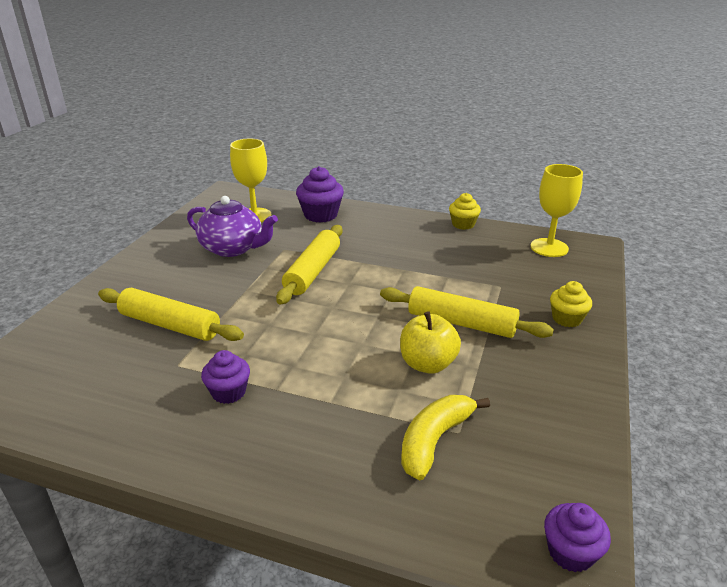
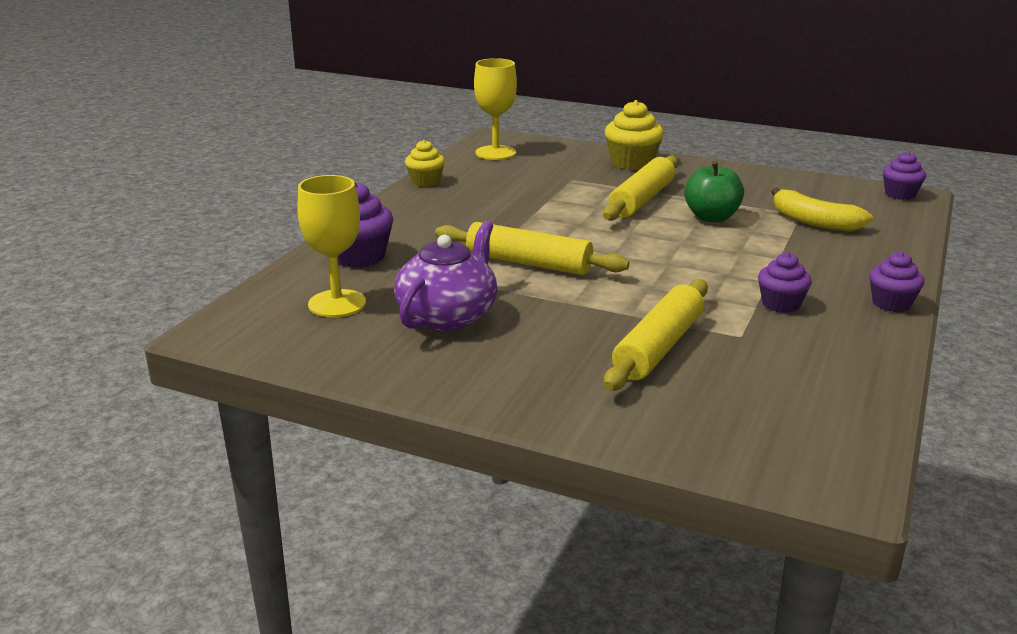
camera: 85 degrees left, 5 degrees down
(219, 471) = (891, 303): none -> purple cupcake
(427, 364) = (711, 217): yellow apple -> green apple
(567, 319) = (632, 163): yellow cupcake -> yellow cupcake, size x1.54

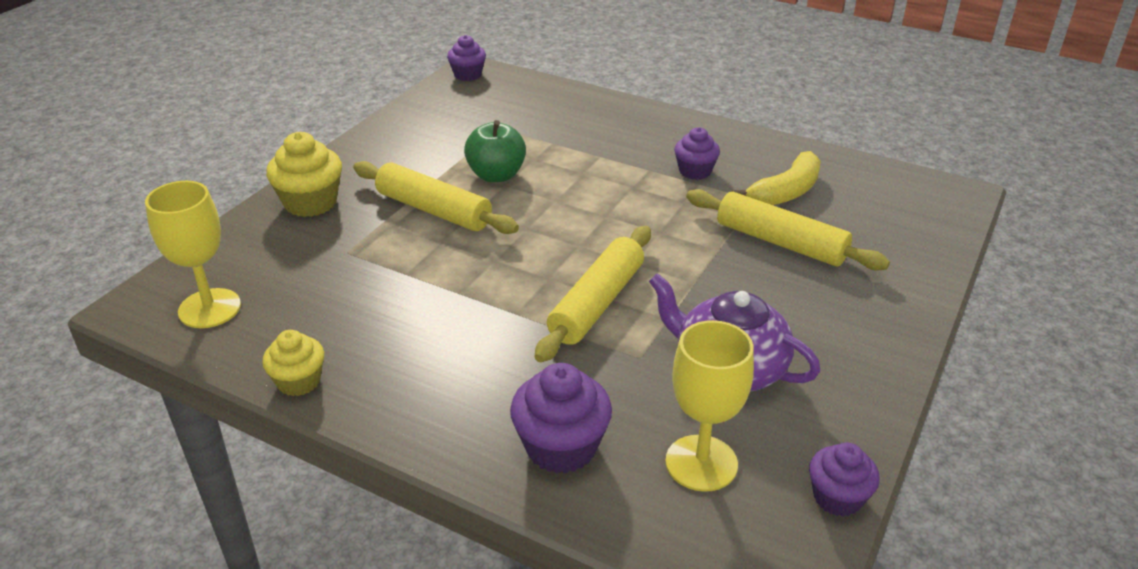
camera: 85 degrees left, 10 degrees up
(814, 222) = (521, 125): yellow banana -> yellow banana (785, 192)
(891, 303) = (692, 124): purple cupcake -> purple cupcake (837, 497)

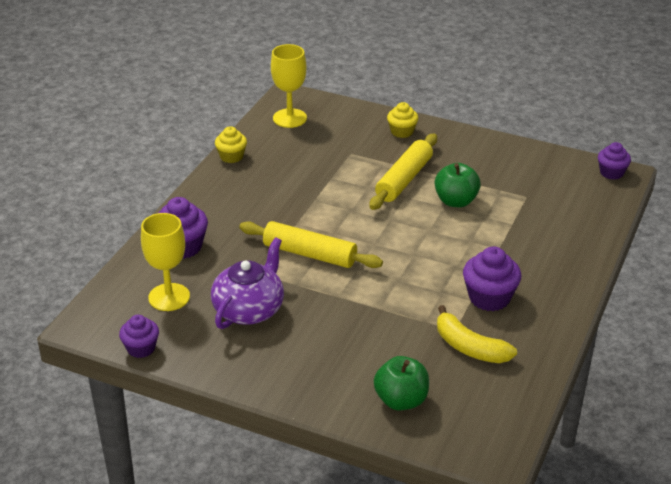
camera: 85 degrees right, 0 degrees up
(310, 202) = (402, 132): yellow cupcake -> yellow cupcake, size x0.65
(695, 171) = (489, 298): purple cupcake -> purple cupcake, size x1.54
(780, 242) = (395, 340): yellow rolling pin -> none
(889, 246) = (401, 400): none -> green apple

